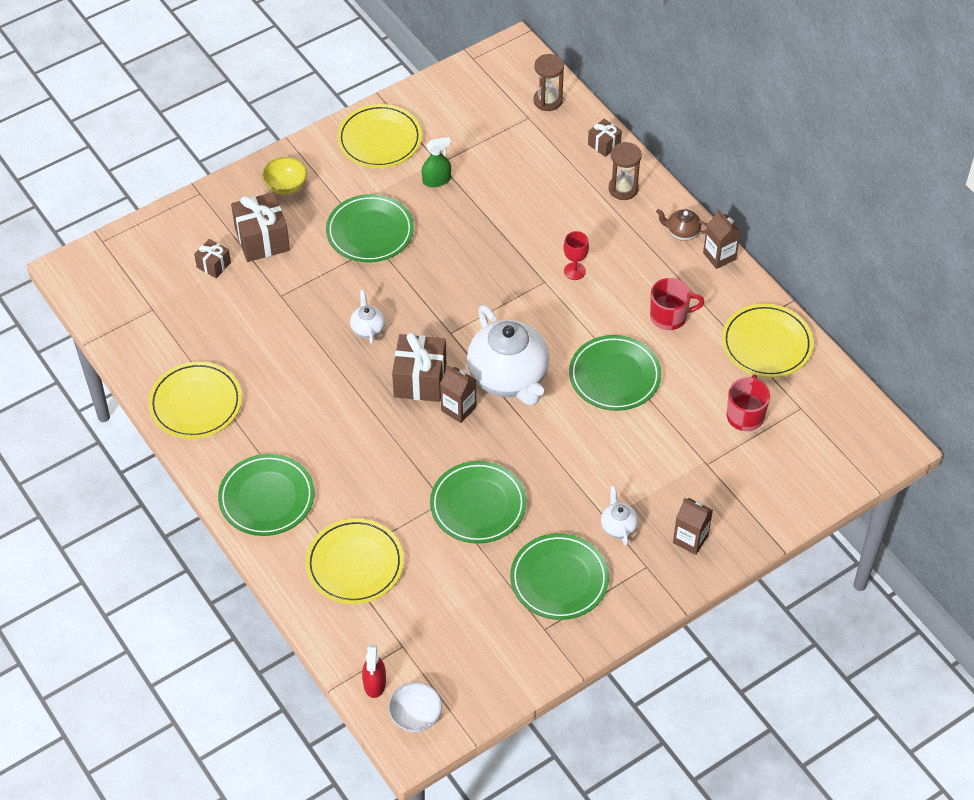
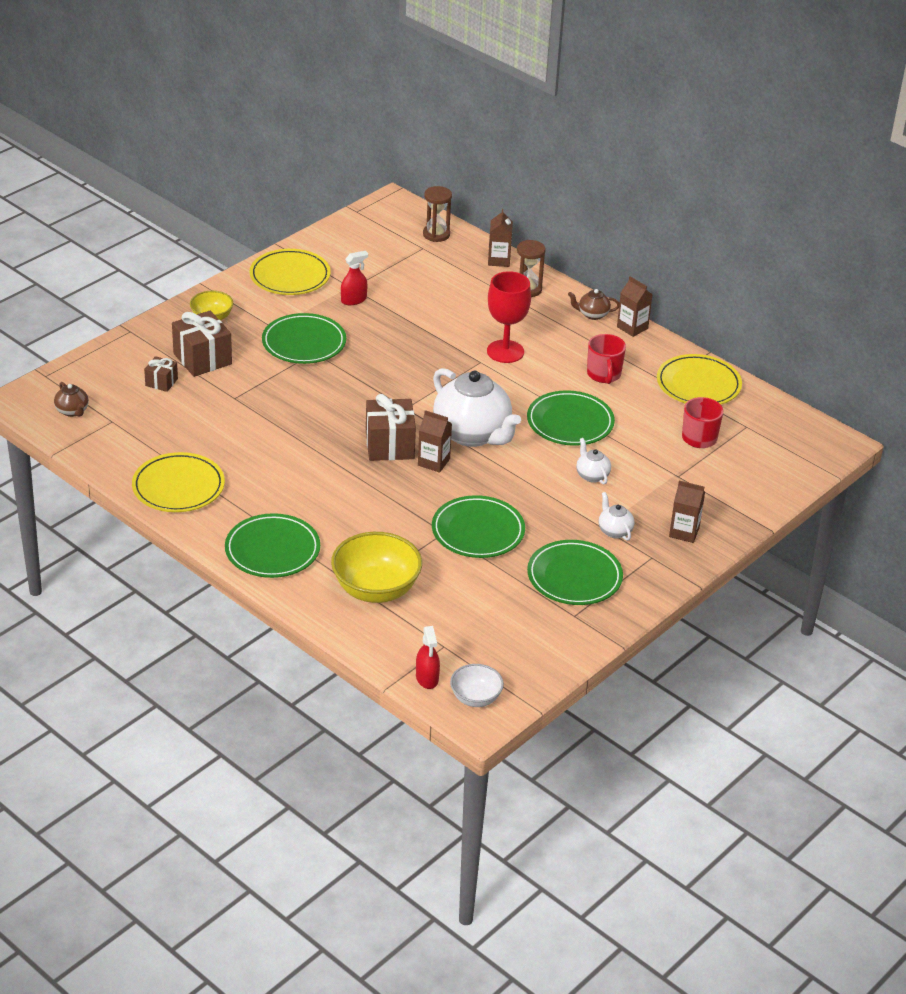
camera: 15 degrees left, 15 degrees down
(117, 291) = (72, 411): none -> brown teapot
(355, 564) = (376, 589): yellow plate -> yellow bowl
(368, 328) = (326, 413): white teapot -> white teapot (592, 475)
(436, 180) = (353, 300): green spray bottle -> red spray bottle
(574, 271) = (505, 351): red goblet -> red goblet, size x1.79
(604, 144) = (499, 260): brown gift -> brown carton
(669, 316) = (604, 375): red mug -> red mug turned 105 degrees clockwise

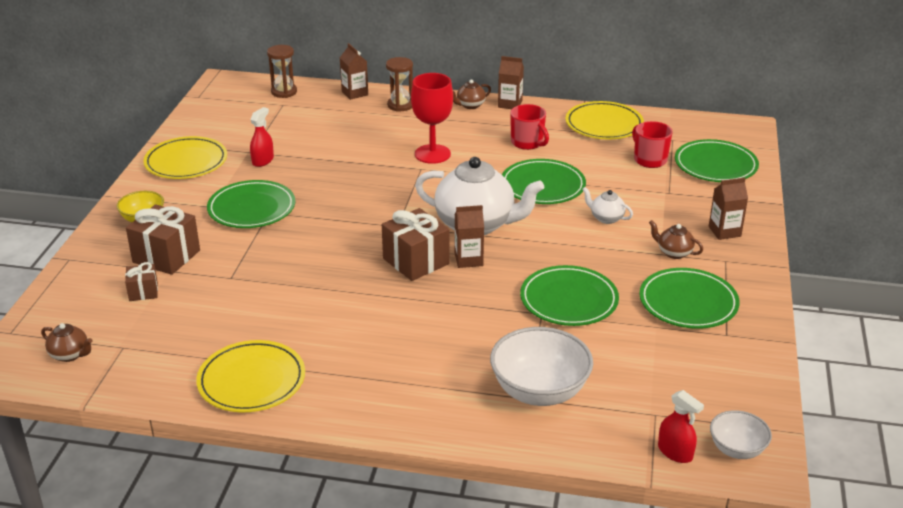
camera: 30 degrees left, 5 degrees down
(272, 550) = (405, 399): green plate -> green plate (715, 165)
(376, 589) = (539, 391): yellow bowl -> white bowl
(614, 531) = (674, 253): white teapot -> brown teapot

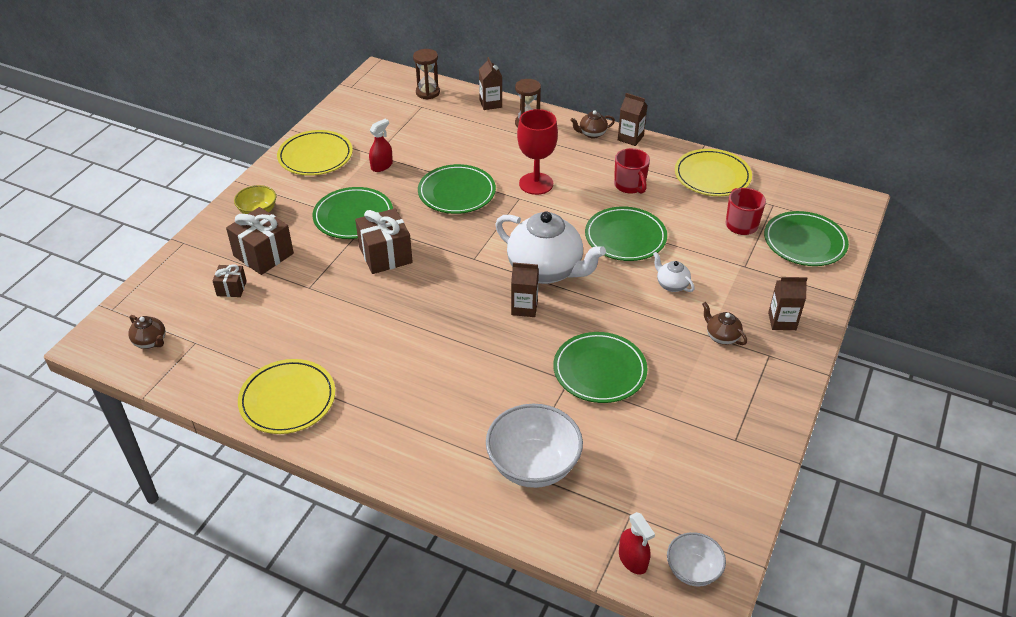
camera: 15 degrees right, 10 degrees up
(416, 261) = (476, 300): brown gift -> brown gift (385, 255)
(688, 302) = (712, 396): green plate -> green plate (456, 193)

